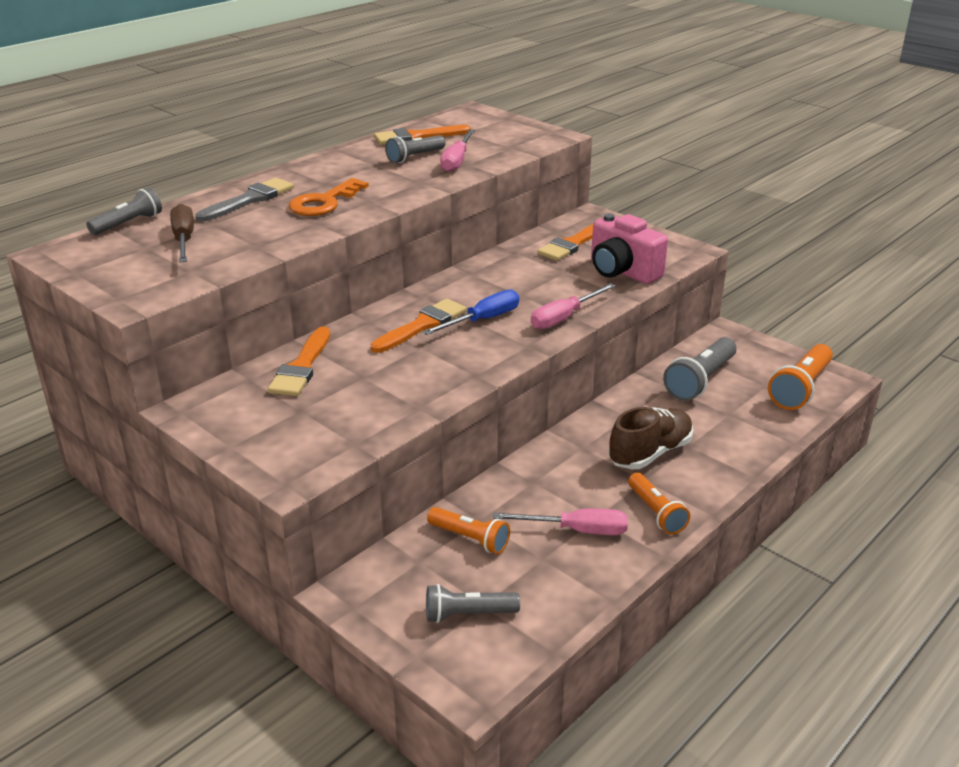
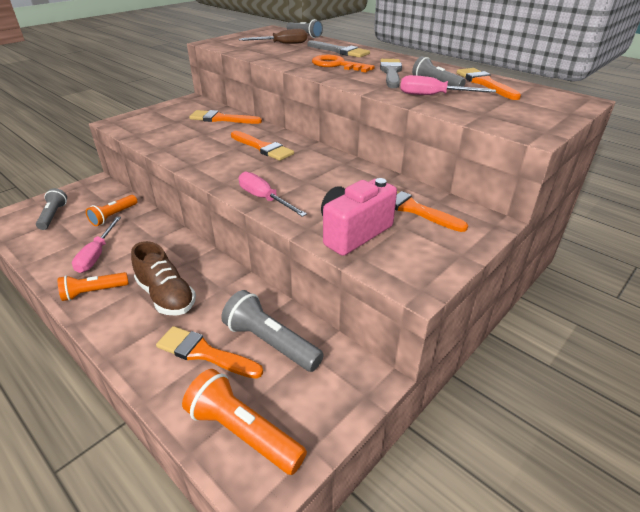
camera: 90 degrees right, 5 degrees up
(368, 175) = (391, 73): none -> grey brush
(483, 320) = (266, 167): blue screwdriver -> none
(726, 416) = (204, 353): none -> orange brush

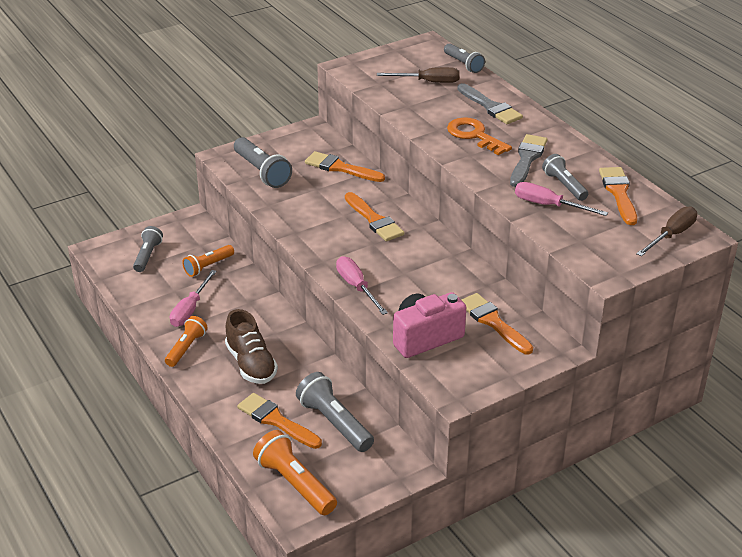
camera: 15 degrees right, 0 degrees up
(94, 292) = (186, 348): orange flashlight -> orange flashlight turned 120 degrees clockwise
(151, 128) = (262, 172): none -> grey flashlight
(558, 102) = (671, 235): none -> brown screwdriver

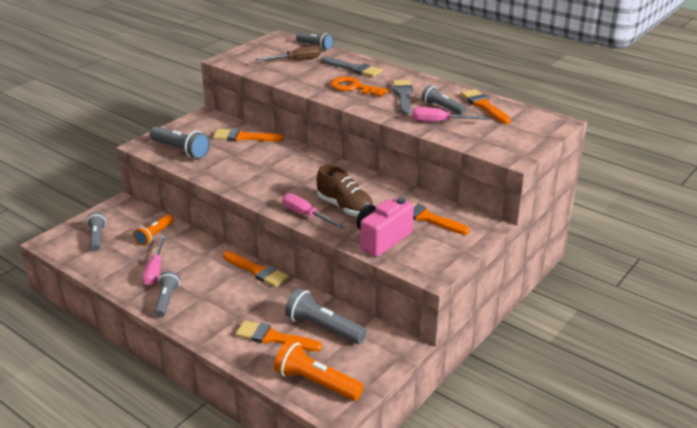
camera: 20 degrees left, 5 degrees down
(186, 348) = (167, 300): orange flashlight -> grey flashlight
(251, 364) = (229, 300): brown shoe -> brown shoe (345, 207)
(374, 220) = (292, 167): orange brush -> orange brush (257, 271)
(671, 235) = (540, 125): brown screwdriver -> none

